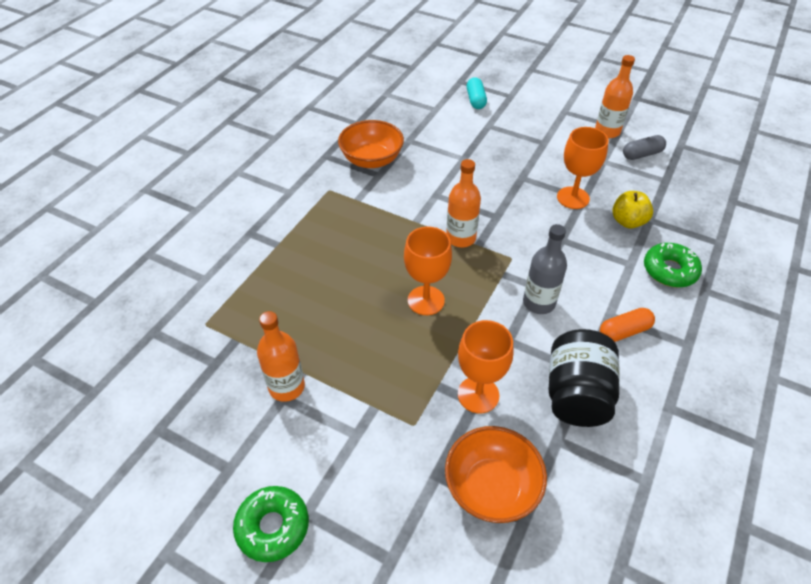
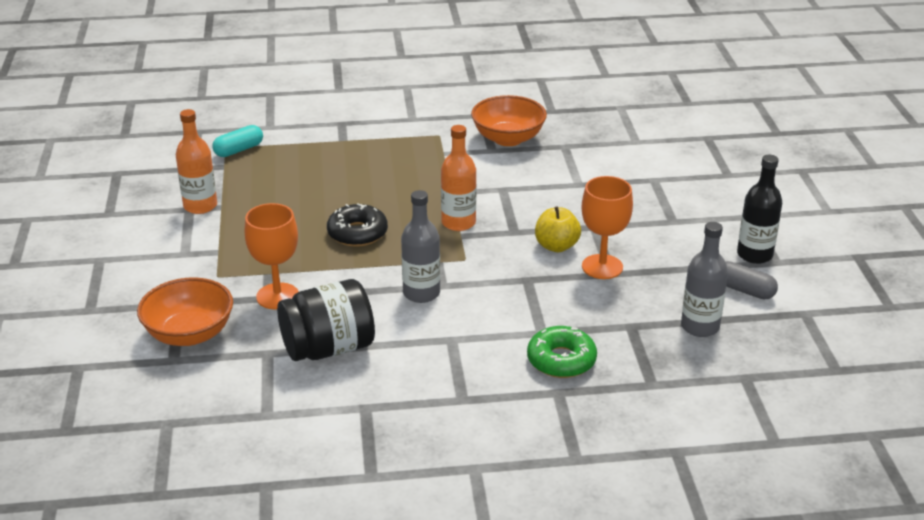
camera: 55 degrees right, 15 degrees down
(273, 527) = (77, 250): green donut -> none
(426, 300) = (357, 233): orange goblet -> black donut
(475, 100) = (687, 157): turquoise capsule -> turquoise capsule (239, 150)
(607, 131) = (754, 255): orange bottle -> black bottle
(624, 331) = (437, 354): orange capsule -> none
(628, 221) = (608, 312): yellow apple -> yellow apple (556, 246)
(669, 191) = (700, 327): none -> grey bottle

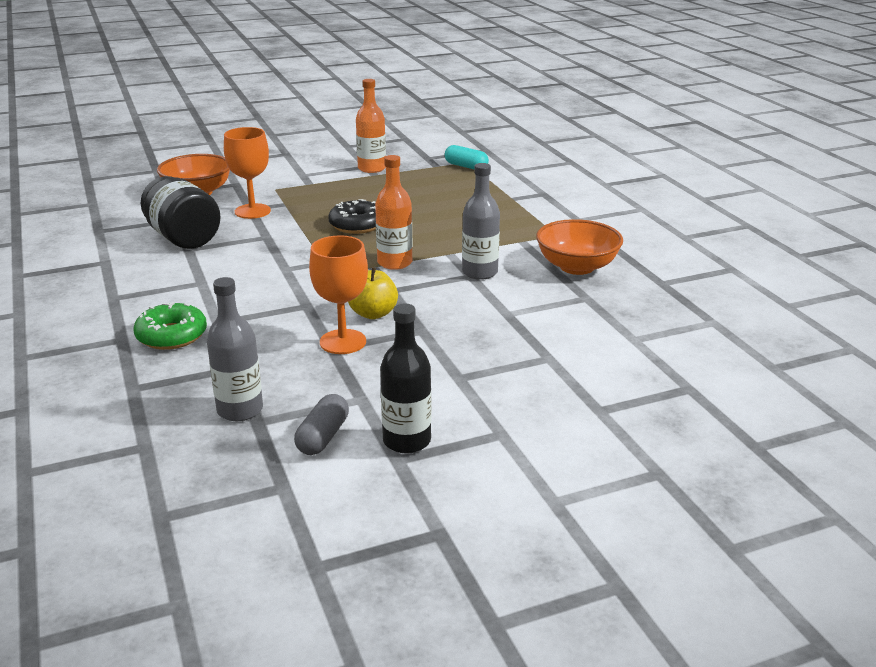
camera: 75 degrees right, 5 degrees down
(421, 293) = (270, 262): grey bottle -> grey bottle (479, 272)

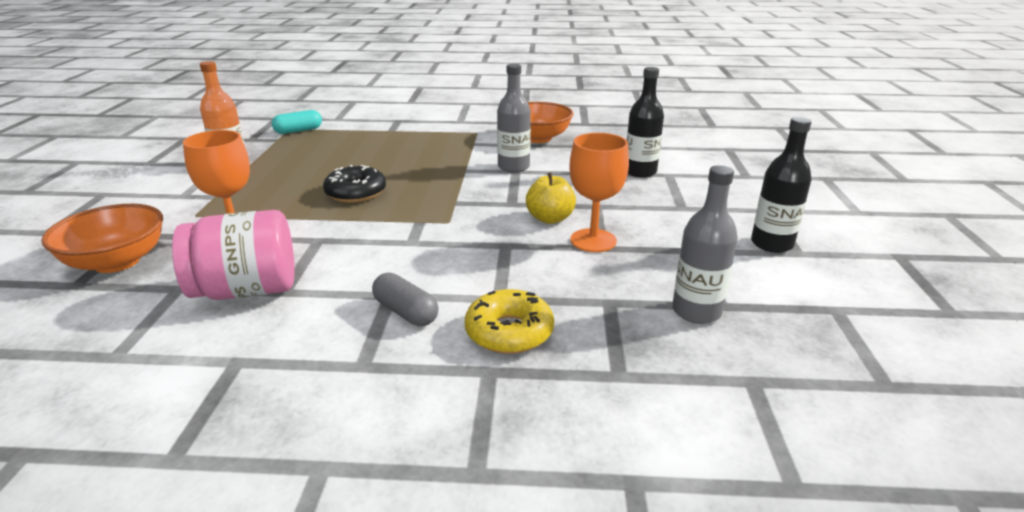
camera: 65 degrees left, 0 degrees up
(172, 336) = (509, 332): green donut -> yellow donut
(183, 238) = (247, 290): black jar -> pink jar
(323, 437) = (757, 277): grey capsule -> grey capsule (406, 312)
(394, 263) = (459, 192): orange bottle -> none
(538, 340) = (640, 172): none -> black bottle

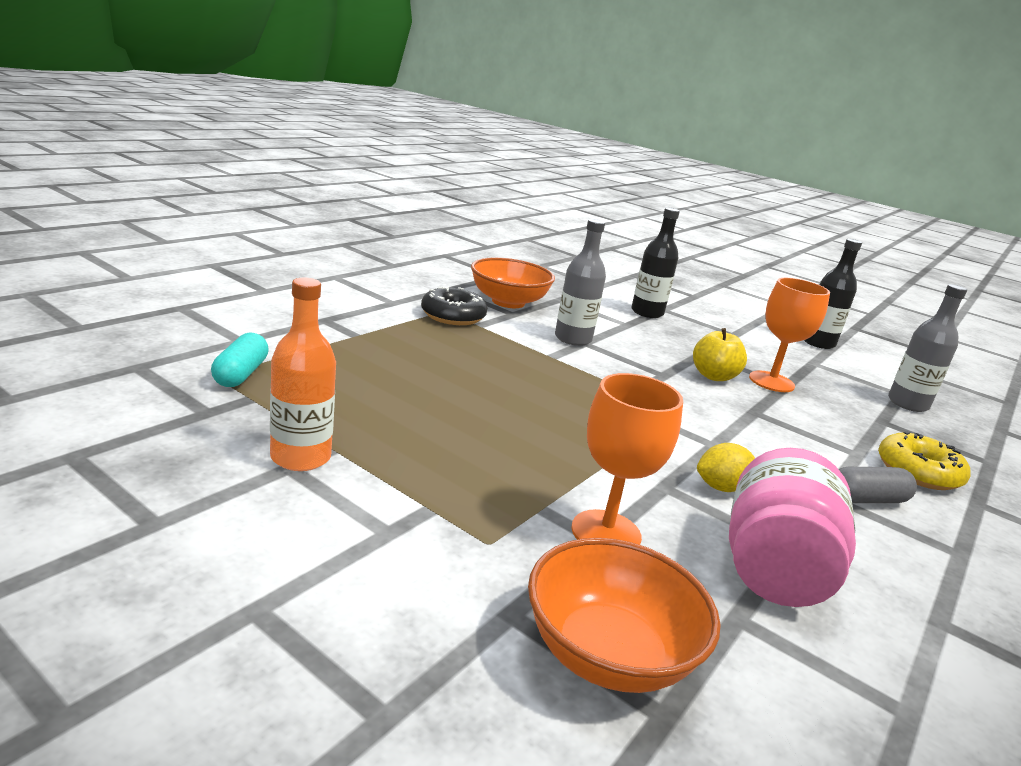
camera: 60 degrees left, 5 degrees down
(342, 256) = (721, 487): none -> yellow lemon
(356, 193) = (546, 422): black donut -> black donut (453, 316)

